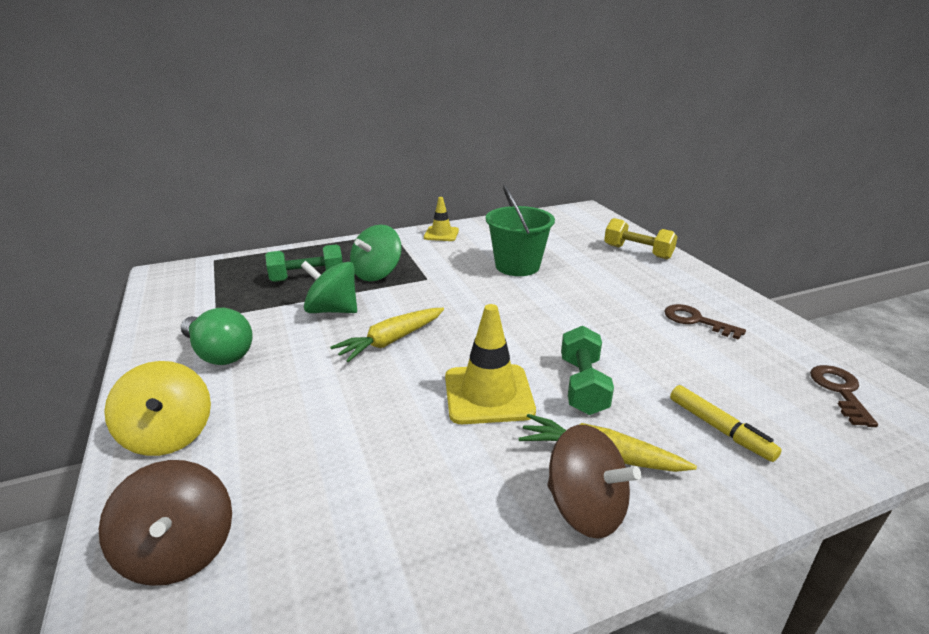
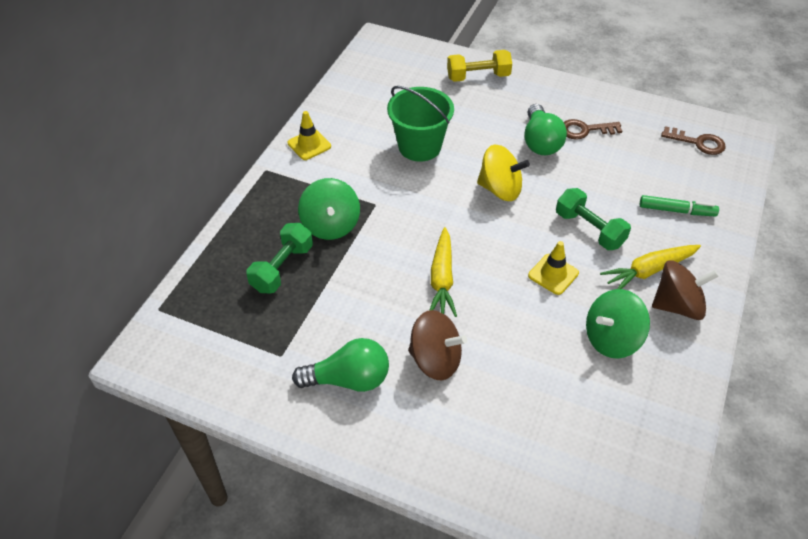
camera: 45 degrees left, 20 degrees up
(169, 435) = (430, 450): yellow spinning top -> yellow spinning top (500, 189)
(180, 551) = (552, 485): brown spinning top -> brown spinning top (435, 360)
(332, 310) = (359, 284): green spinning top -> green spinning top (611, 339)
(488, 394) = (553, 274): yellow traffic cone -> yellow traffic cone, size x0.62
(632, 308) = (540, 142): none -> green light bulb
(719, 429) = (676, 210): yellow marker -> green marker
(840, 391) = (698, 142): brown key -> brown key turned 150 degrees clockwise

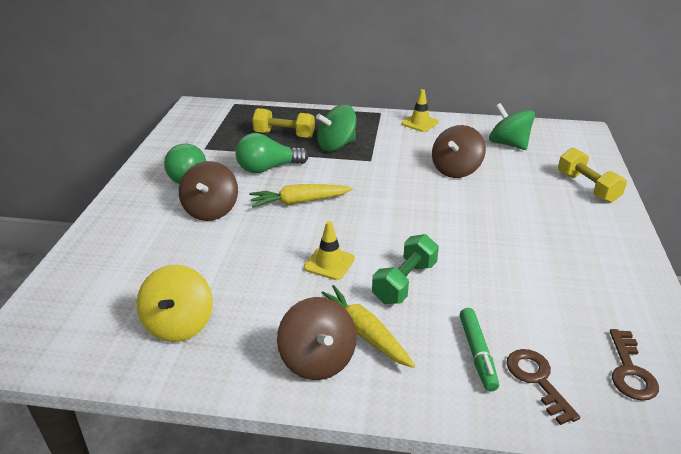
camera: 75 degrees right, 15 degrees down
(282, 268) = (284, 135): green dumbbell -> yellow dumbbell
(419, 146) = (456, 170): green bucket -> brown spinning top
(500, 189) = (429, 219): yellow spinning top -> yellow spinning top (179, 324)
(540, 142) = (519, 236): green light bulb -> green light bulb (268, 168)
(585, 130) = (566, 266): brown key -> brown key (537, 380)
(611, 339) = (256, 310): green spinning top -> green spinning top (508, 144)

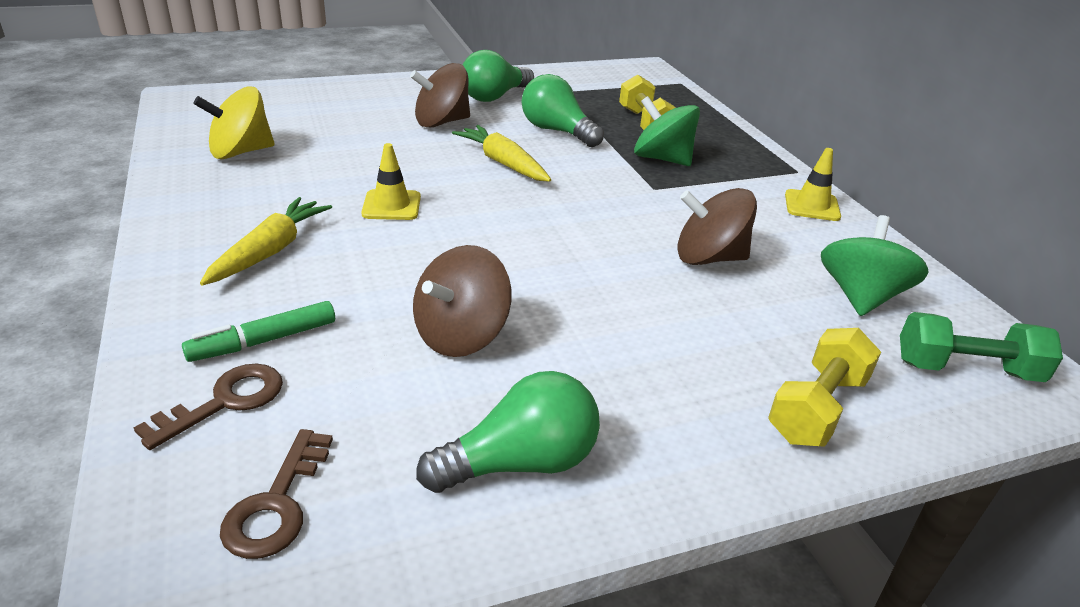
camera: 60 degrees right, 0 degrees up
(317, 360) = (213, 233): brown spinning top -> brown spinning top (461, 335)
(404, 282) = (385, 262): green dumbbell -> green dumbbell (966, 369)
(610, 280) = (520, 463): none -> green light bulb
(630, 371) = (277, 504): brown key -> brown key turned 60 degrees counterclockwise

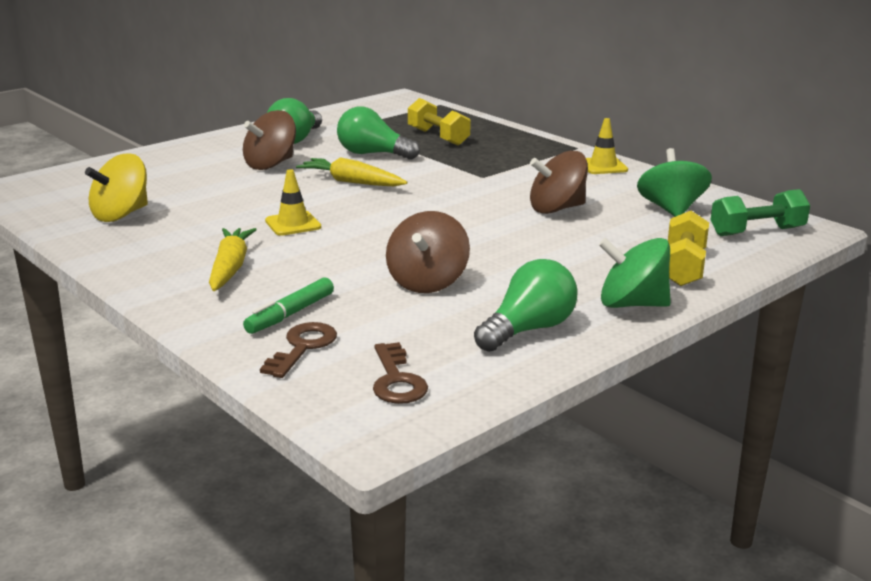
camera: 20 degrees left, 10 degrees down
(662, 159) = (472, 157): green spinning top -> green spinning top (632, 304)

